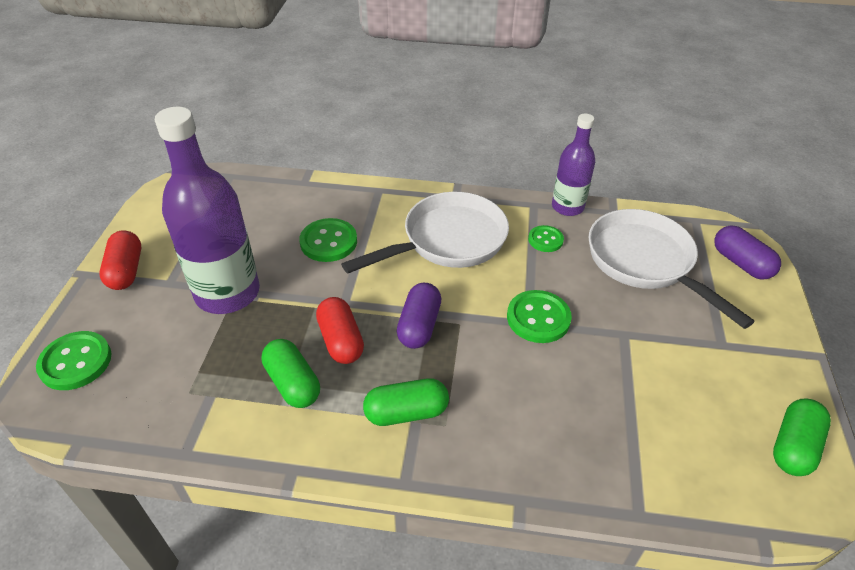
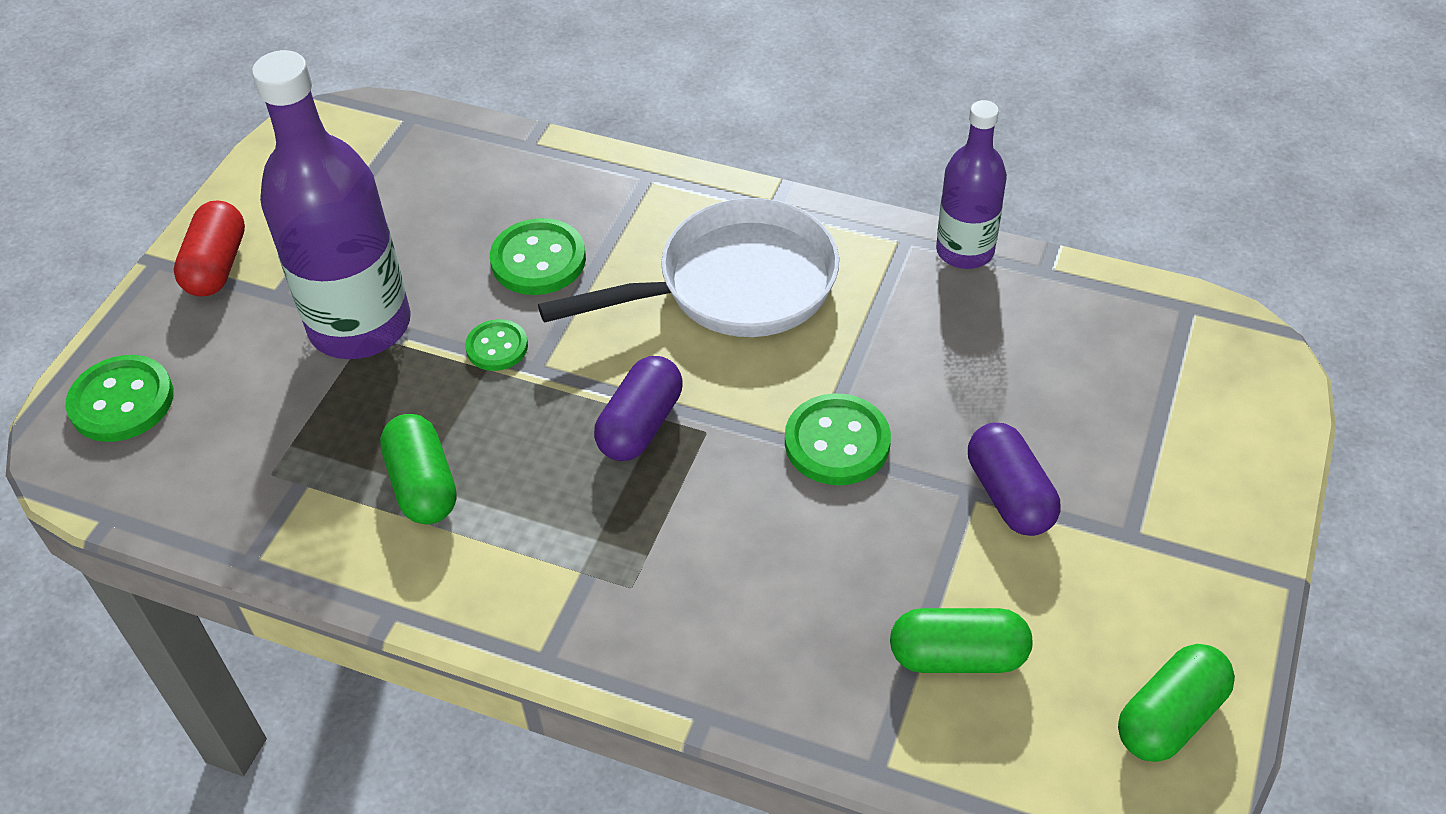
camera: 15 degrees right, 5 degrees up
(341, 341) = (512, 430): red capsule -> none
(406, 412) = (578, 558): green capsule -> green capsule (957, 656)
(545, 240) = (901, 307): green button -> green button (497, 347)
(645, 262) = (1060, 373): white pan -> none
(741, 263) = (1234, 399): purple capsule -> purple capsule (1009, 495)

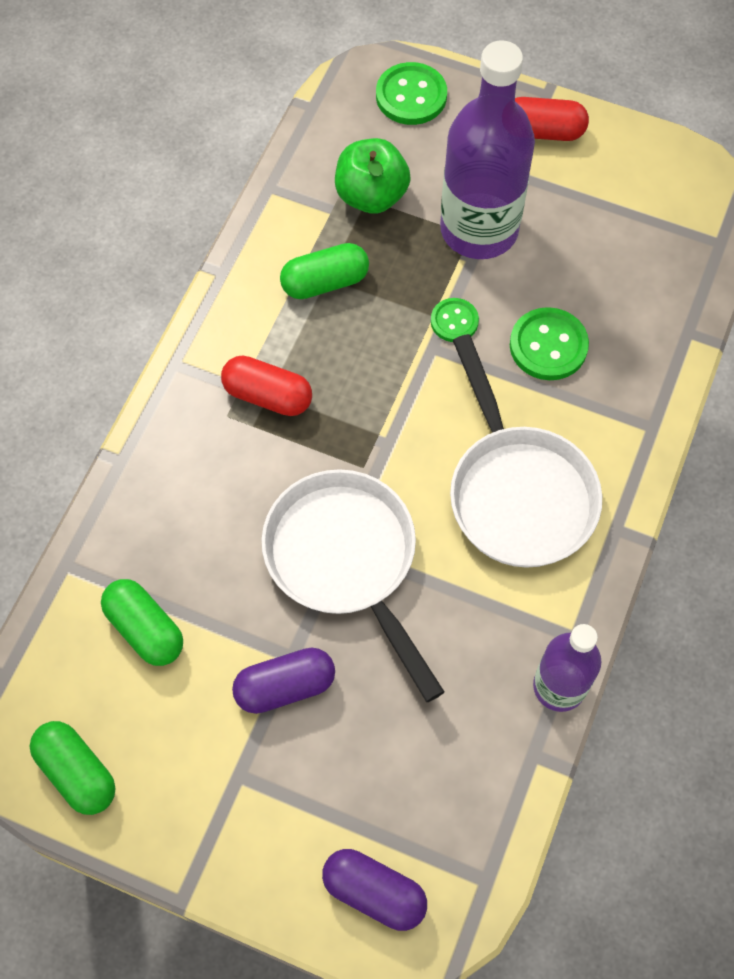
camera: 90 degrees right, 15 degrees up
(286, 439) = (371, 196): none -> green apple
(600, 540) = (268, 395): none -> red capsule
(640, 425) = (371, 421): purple capsule -> purple capsule (374, 892)
(837, 442) = (346, 561): green button -> white pan
(957, 656) = (145, 629): green capsule -> green capsule turned 45 degrees counterclockwise

